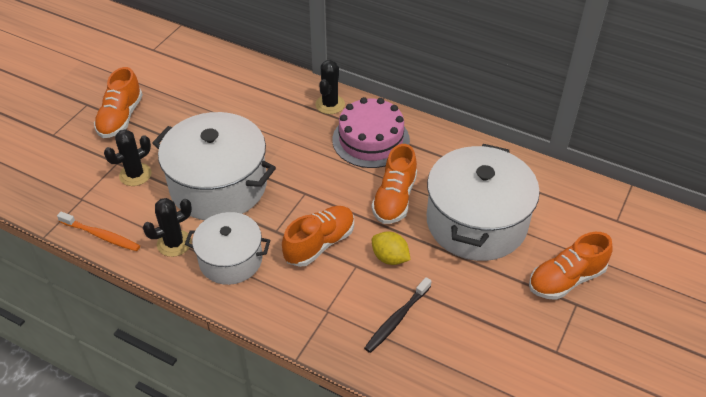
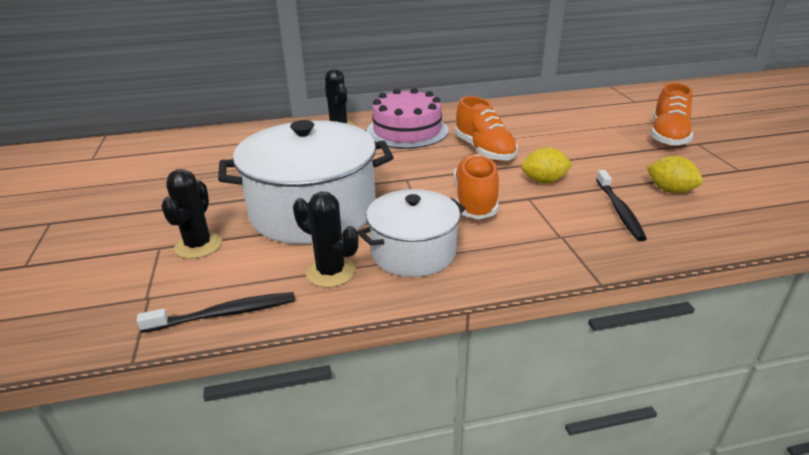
camera: 40 degrees left, 15 degrees down
(101, 236) = (225, 314): orange toothbrush -> black toothbrush
(121, 118) = (115, 214): orange shoe -> none
(174, 243) = (331, 272): black cactus -> black cactus turned 75 degrees counterclockwise
(463, 329) = (670, 190): none -> yellow lemon
(476, 222) = (562, 137): white pot -> none

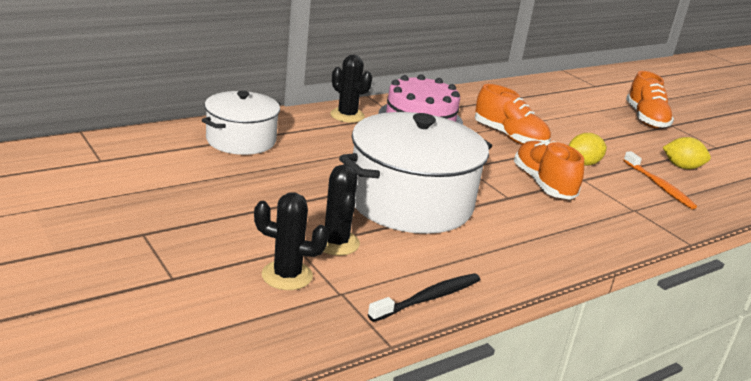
camera: 25 degrees left, 5 degrees down
(331, 272) = (482, 255): black cactus -> black cactus (287, 275)
(413, 252) = (533, 232): white pot -> white pot (241, 140)
(619, 210) = (659, 186): black toothbrush -> orange toothbrush

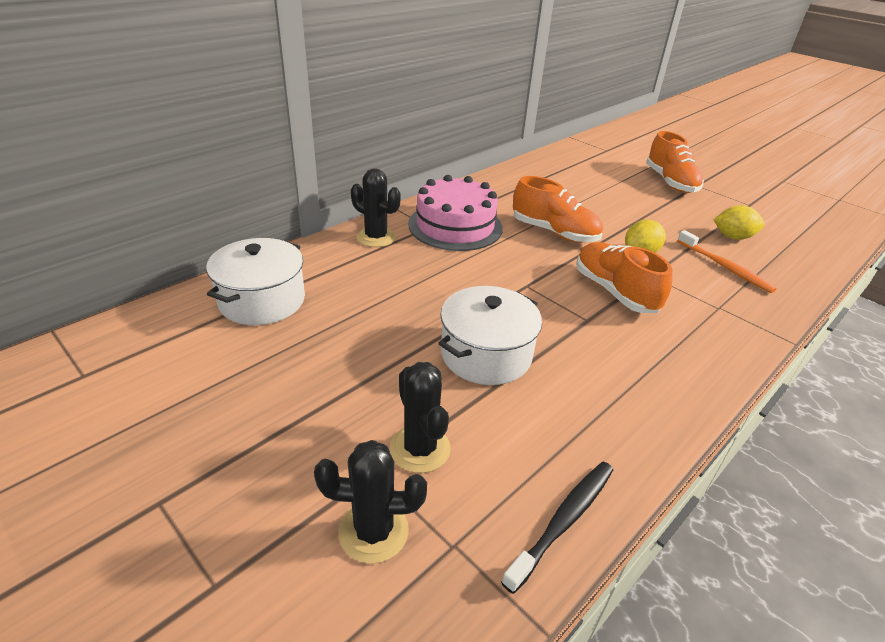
camera: 10 degrees left, 10 degrees up
(410, 202) = (486, 354): white pot -> white pot, size x0.61

